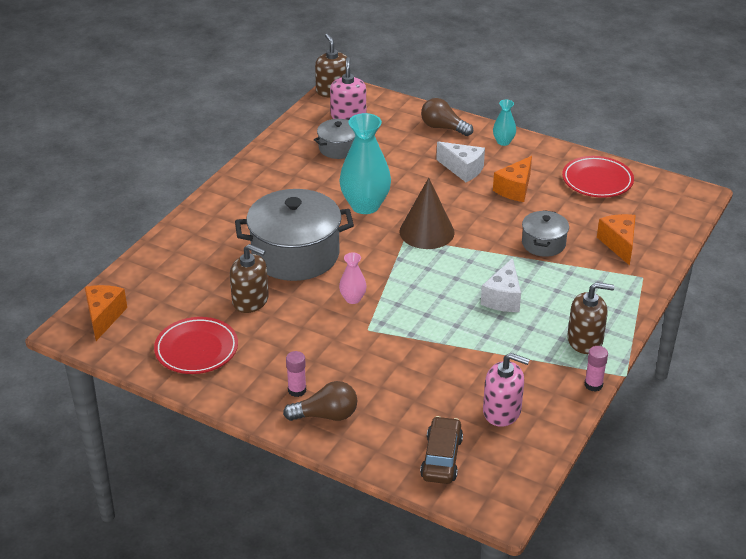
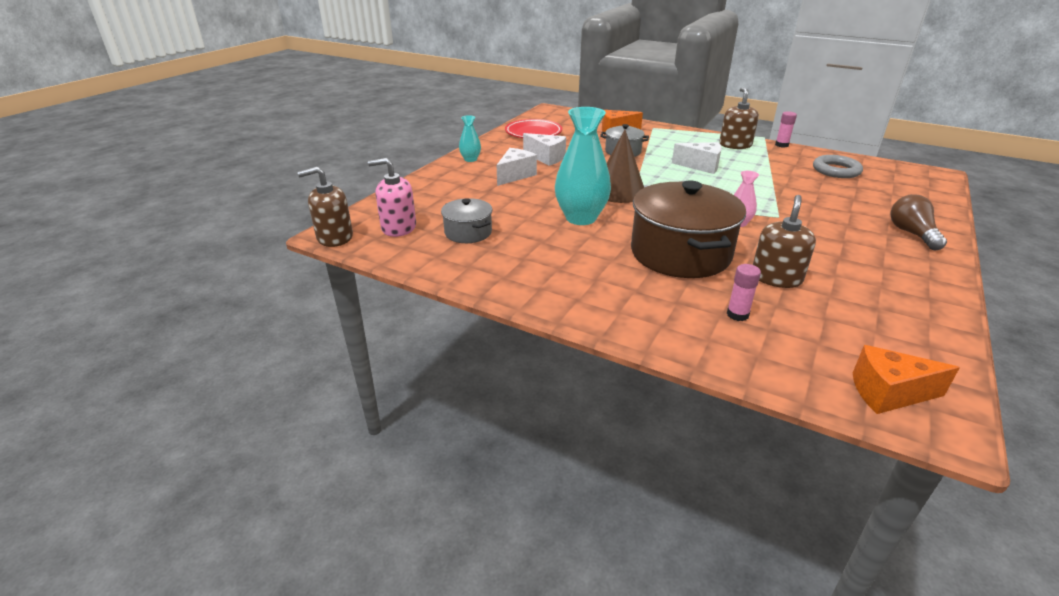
camera: 90 degrees left, 5 degrees down
(196, 349) = (887, 309): red plate -> none
(295, 254) = (680, 253): grey pot -> brown pot
(297, 390) = (893, 248): pink glue stick -> pink glue stick (737, 314)
(441, 458) = (909, 190): brown car -> none
(443, 128) = (439, 182): brown light bulb -> none
(502, 411) = (836, 170): pink soap dispenser -> grey ring
(515, 189) = (546, 158): orange cheese -> white cheese

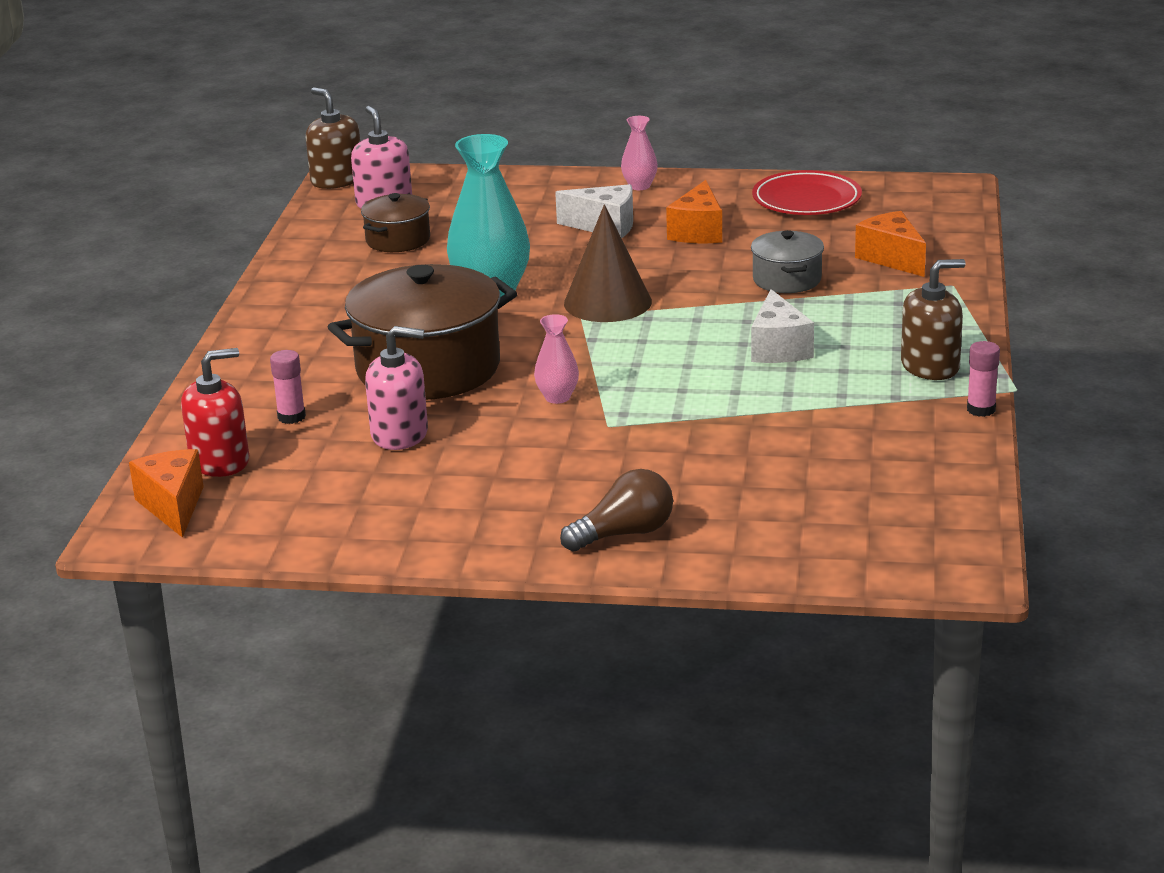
camera: 70 degrees right, 5 degrees down
(468, 232) = (398, 240): grey pot -> brown pot
(470, 159) = (639, 186): turquoise vase -> pink vase
(546, 158) = (698, 232): white cheese -> orange cheese
(776, 278) = (400, 434): brown soap dispenser -> pink soap dispenser
(808, 358) = (220, 461): none -> red soap dispenser
(836, 170) = (878, 467): grey ring -> none

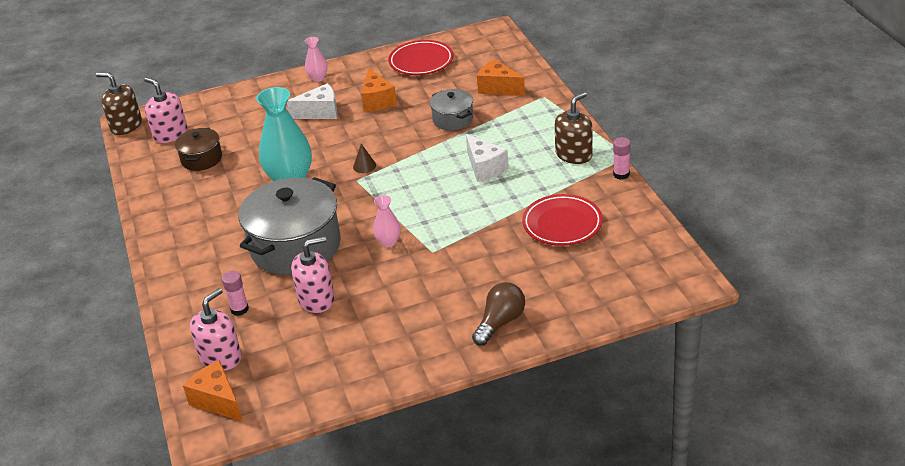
camera: 25 degrees left, 10 degrees up
(220, 461) = (221, 357): red soap dispenser -> pink soap dispenser
(428, 368) = (295, 246): brown pot -> grey pot
(607, 302) = (364, 166): brown cone -> brown cone, size x0.43
(829, 445) = (562, 224): none -> red plate

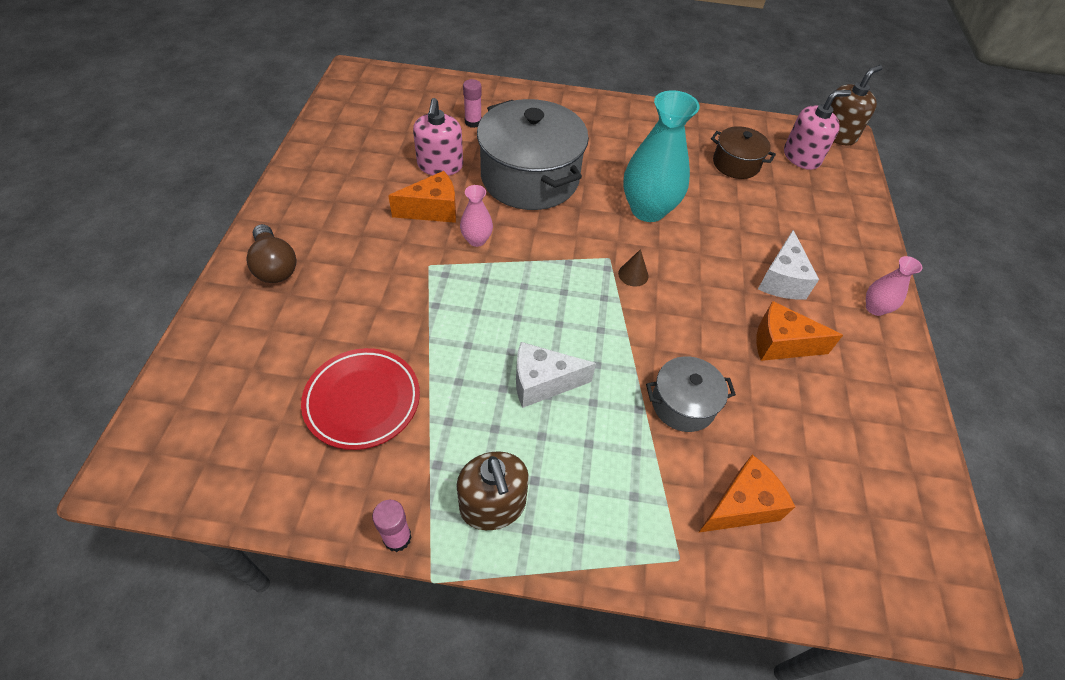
camera: 110 degrees right, 15 degrees up
(218, 401) = (379, 85): orange cheese -> orange cheese (433, 210)
(221, 357) = (425, 98): pink soap dispenser -> none
(421, 61) = (876, 442): red plate -> none

